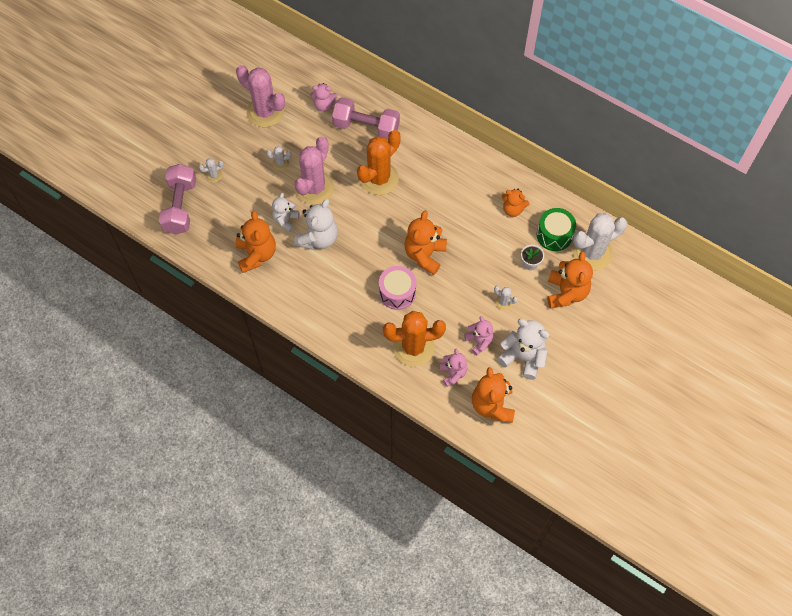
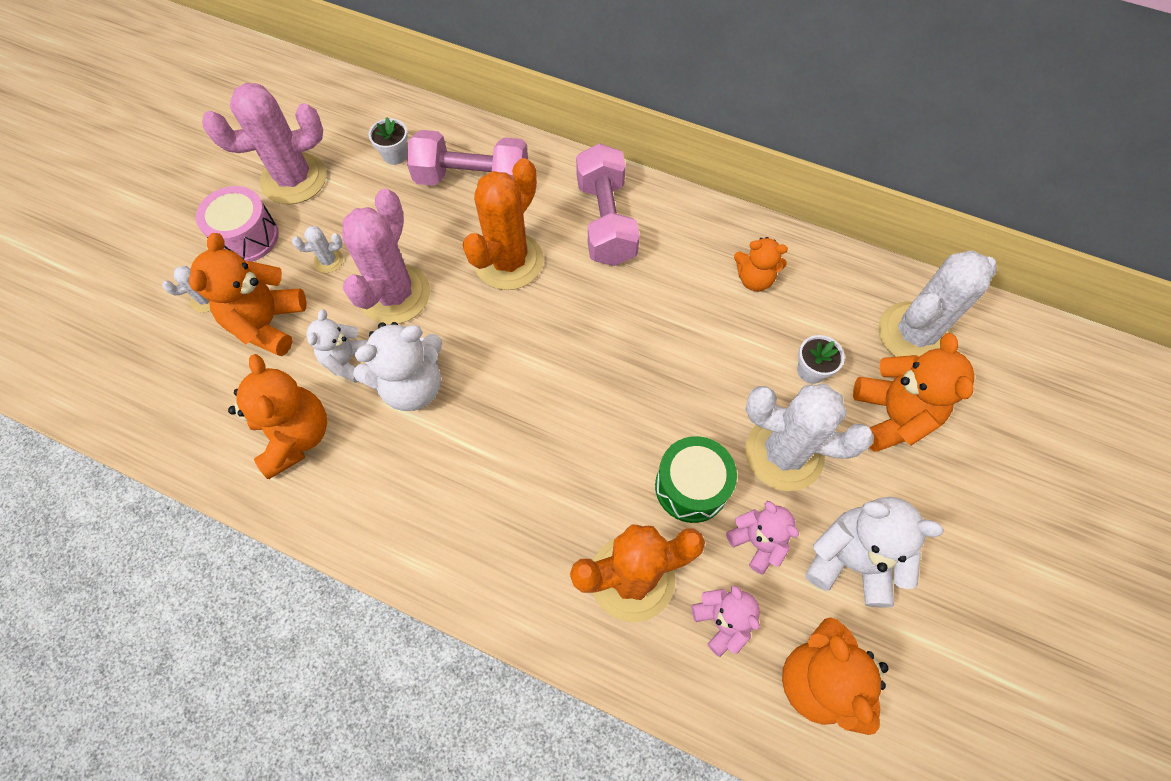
camera: 10 degrees left, 0 degrees up
(180, 206) = (143, 366): pink dumbbell -> pink dumbbell (605, 221)
(265, 112) = (294, 179): pink cactus -> pink cactus turned 45 degrees counterclockwise
(318, 238) = (412, 386): white teddy bear -> white teddy bear turned 45 degrees clockwise
(324, 105) = (395, 155): pink teddy bear -> white flower pot
(397, 293) = (579, 468): pink drum -> pink drum (247, 237)
(424, 255) = (616, 385): orange teddy bear -> orange teddy bear (268, 323)
(504, 302) = (784, 453): white cactus -> white cactus, size x2.34
(554, 235) = (838, 312): green drum -> green drum (691, 487)

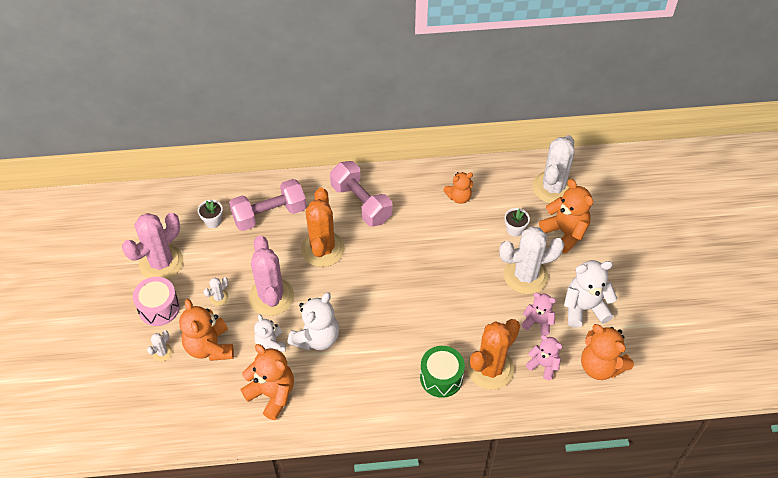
camera: 30 degrees left, 10 degrees down
(691, 487) = (491, 313): green drum -> green drum (441, 377)

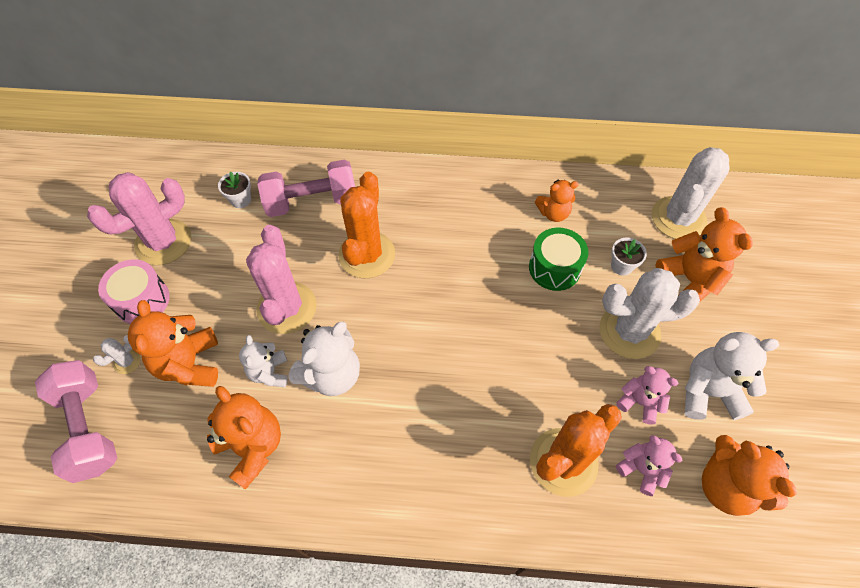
camera: 10 degrees right, 5 degrees up
(219, 297) = (220, 298): white cactus -> none
(361, 203) = (428, 203): pink dumbbell -> pink dumbbell (89, 427)
(441, 377) = (491, 463): green drum -> green drum (554, 268)

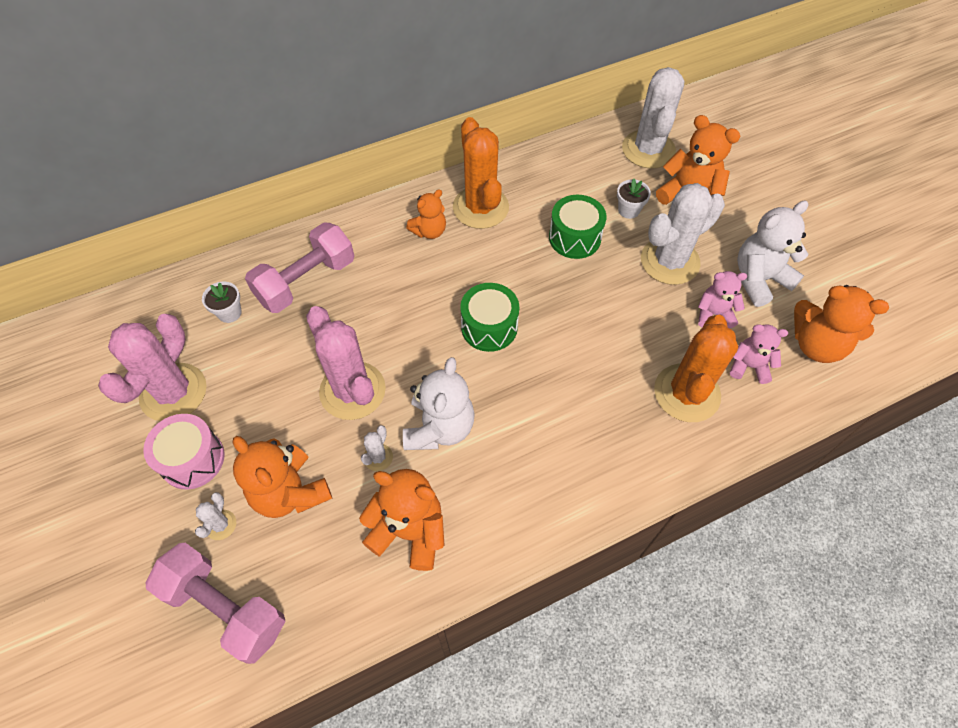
camera: 30 degrees left, 0 degrees up
(269, 372) = (378, 457): white teddy bear -> white cactus
(367, 255) = (397, 305): orange cactus -> orange cactus (480, 207)
(428, 310) = (489, 327): none -> green drum
(553, 213) = (542, 191): orange teddy bear -> orange teddy bear (429, 231)

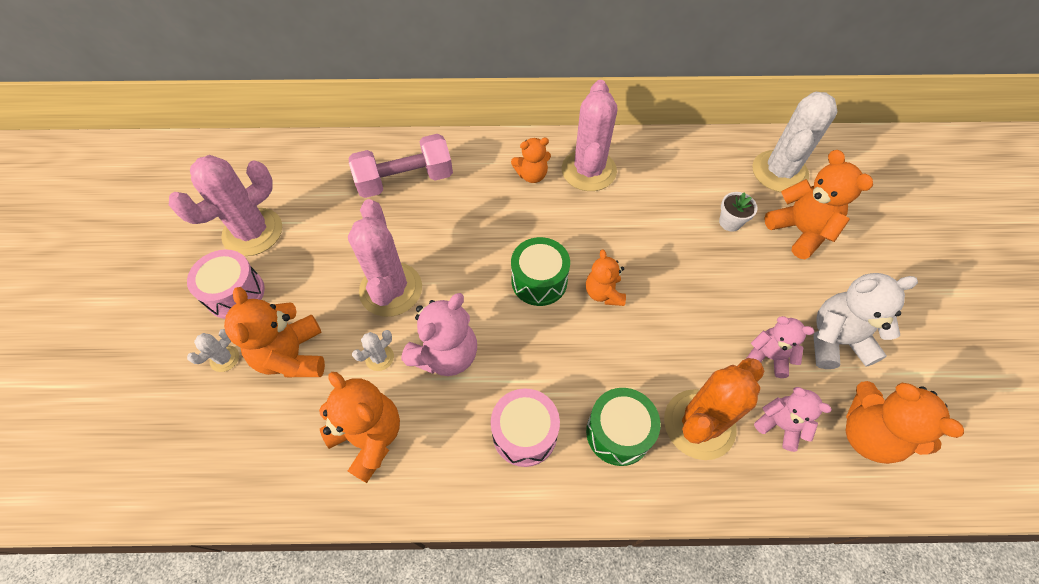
camera: 25 degrees right, 0 degrees up
(225, 607) = (188, 432): pink dumbbell -> none
(229, 313) = (331, 184): white flower pot -> none
(439, 428) = (446, 354): white teddy bear -> pink teddy bear
(480, 207) = (588, 170): orange cactus -> pink cactus
(547, 465) = (524, 433): none -> pink drum
(552, 315) = (603, 293): none -> orange teddy bear
(574, 238) = (663, 229): green drum -> green drum (618, 432)
(669, 261) = (747, 286): white cactus -> none

